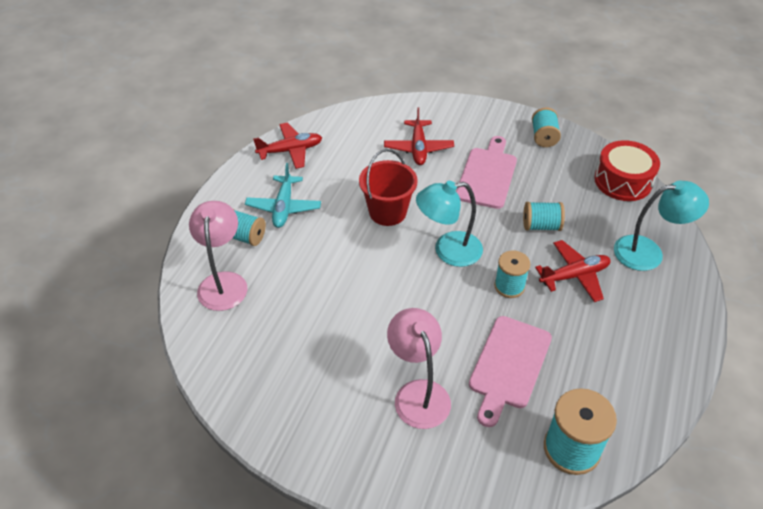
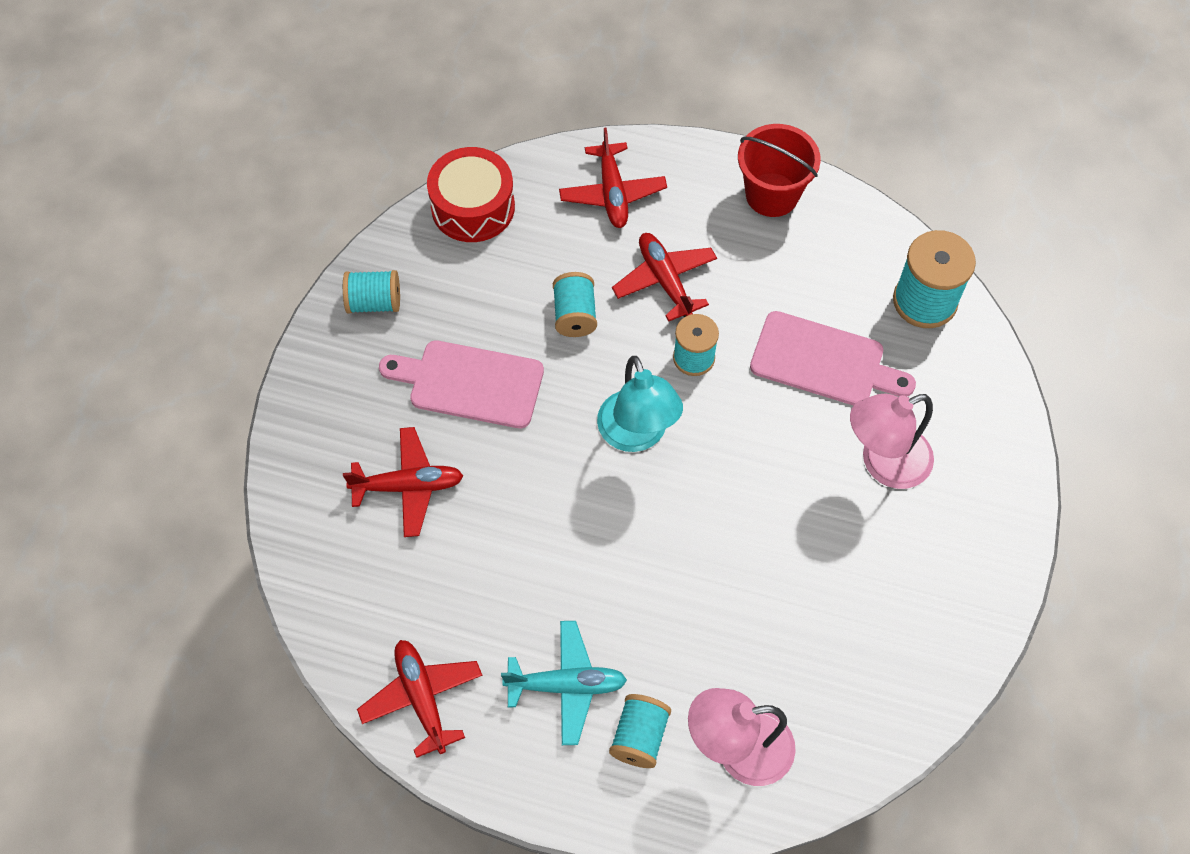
camera: 95 degrees left, 15 degrees up
(387, 212) = (564, 523): red bucket -> red bucket (772, 195)
(648, 252) = (612, 193): turquoise lamp -> red plane

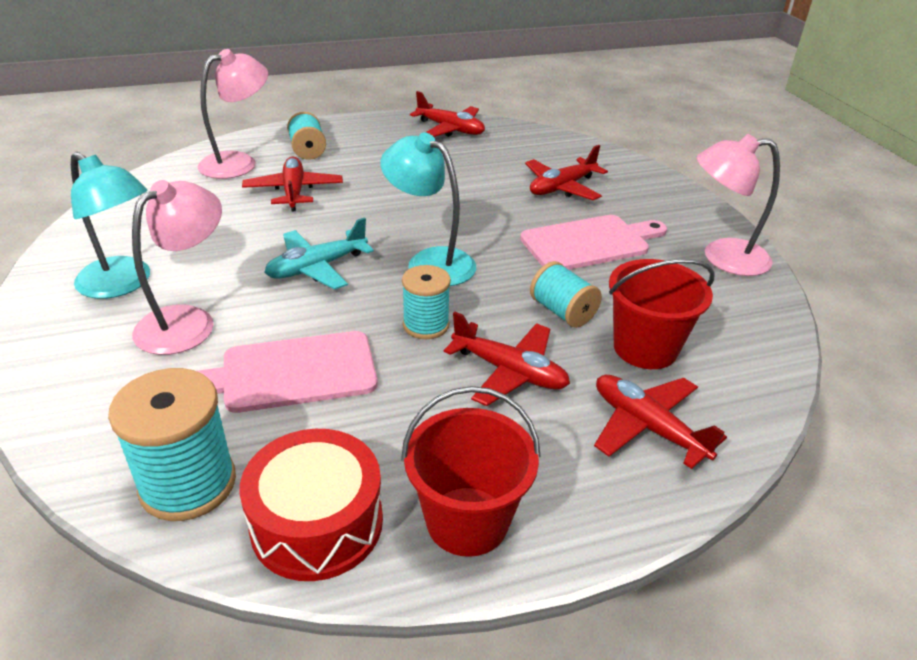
camera: 145 degrees right, 25 degrees down
(374, 302) = (722, 257): turquoise spool -> pink lamp
(473, 207) = (752, 350): red drum -> red drum (317, 523)
(547, 249) = (645, 348): none -> red bucket
(566, 685) = (370, 153): turquoise plane -> turquoise plane (317, 268)
(703, 638) = (294, 192): none -> red plane
(927, 548) = (123, 284): none -> turquoise lamp

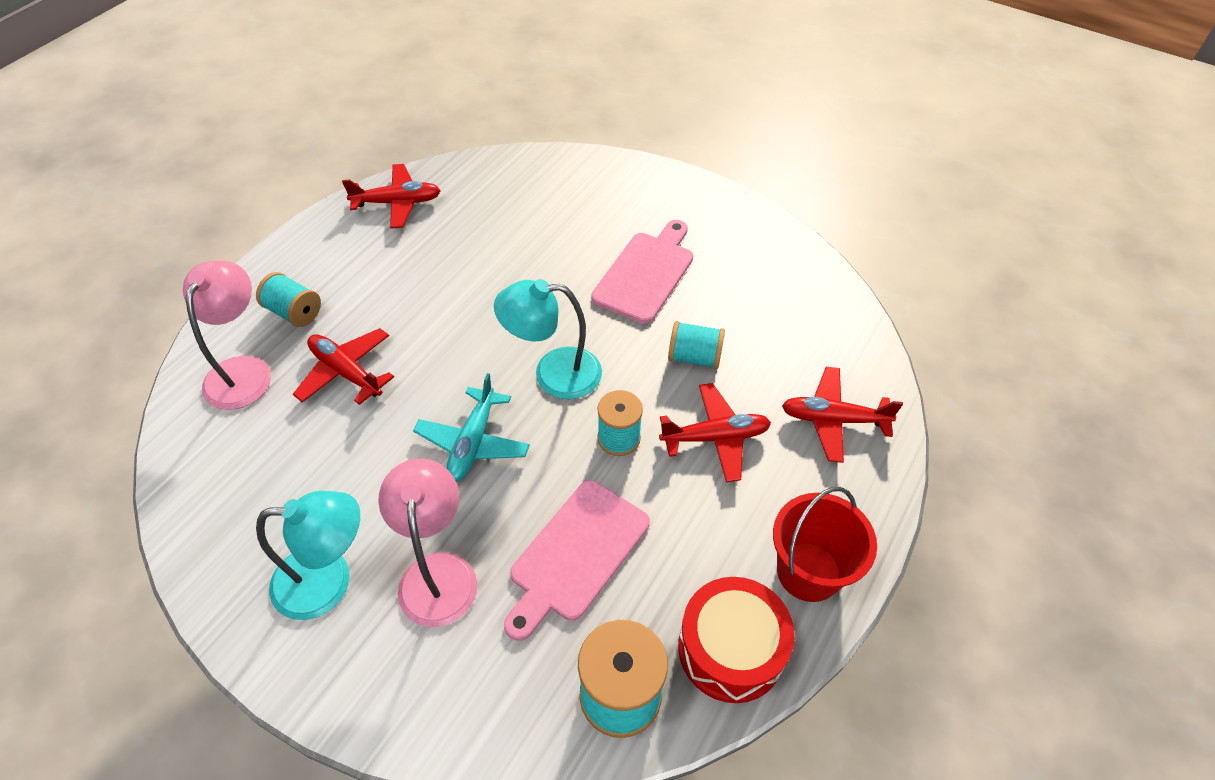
camera: 40 degrees left, 15 degrees up
(562, 187) = (566, 222): red plane -> none
(645, 348) = (773, 353): red bucket -> none
(722, 257) = (743, 230): pink lamp -> none

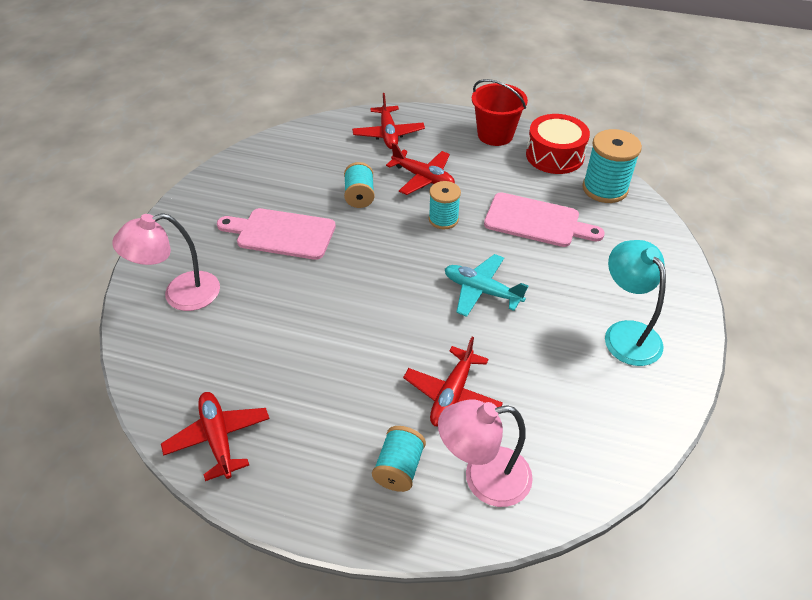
camera: 105 degrees left, 5 degrees down
(437, 572) = (586, 280): pink lamp -> pink lamp (180, 295)
(473, 442) = (482, 291): turquoise plane -> turquoise plane turned 150 degrees counterclockwise
(553, 373) = (402, 263): turquoise lamp -> none
(715, 437) = (423, 178): red plane -> red plane turned 150 degrees clockwise

